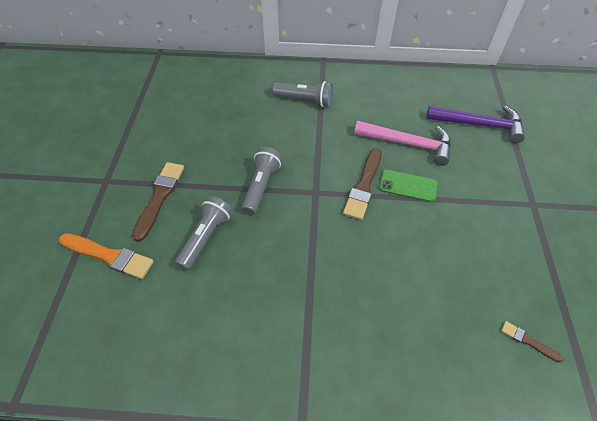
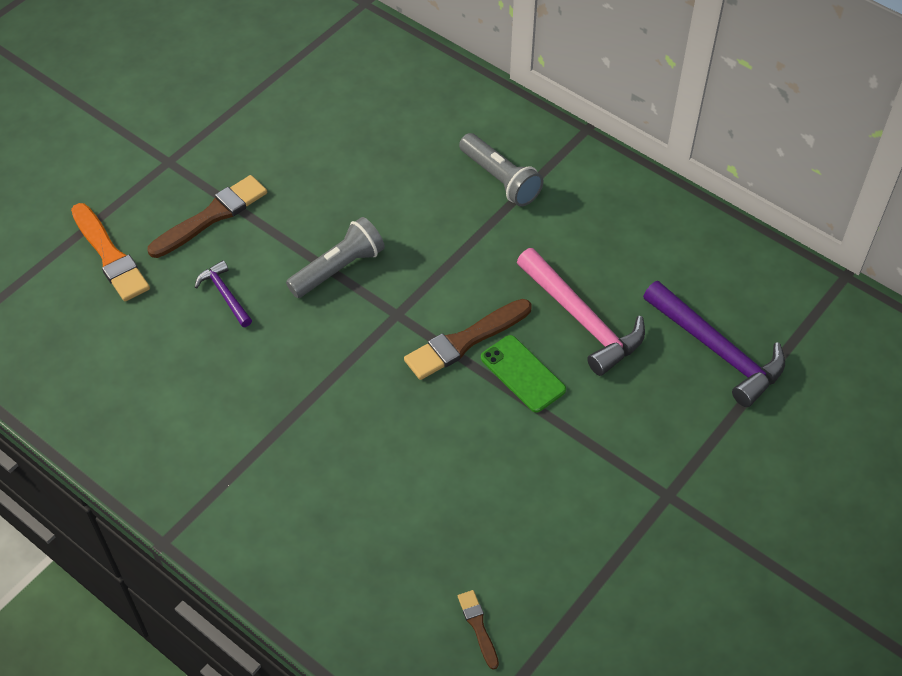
camera: 35 degrees right, 0 degrees up
(206, 237) = (225, 294): grey flashlight -> purple hammer

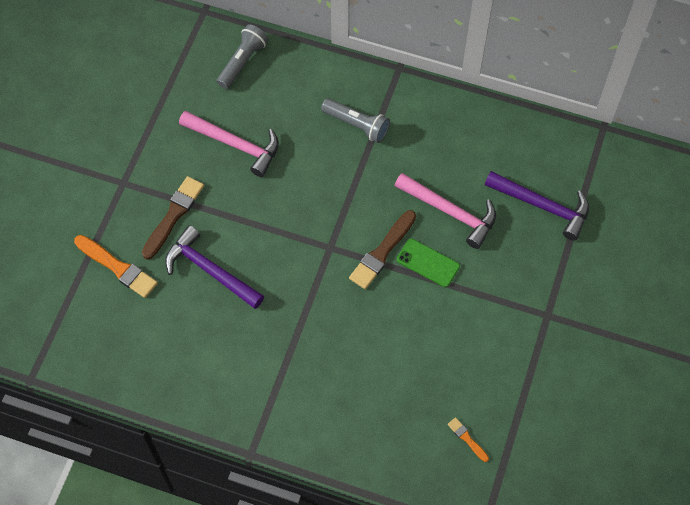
camera: 20 degrees left, 10 degrees up
(225, 294) = (210, 270): purple hammer -> purple hammer, size x1.92
(331, 158) = (235, 144): none -> pink hammer
(338, 269) = (277, 227): grey flashlight -> grey flashlight (242, 62)
(478, 626) = (467, 438): brown brush -> orange brush

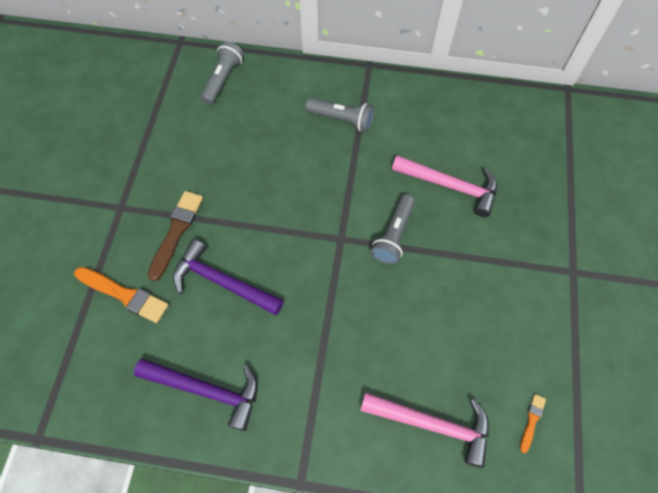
camera: 10 degrees left, 0 degrees up
(235, 144) = (228, 154): pink hammer -> pink hammer (432, 424)
(382, 252) = (393, 235): brown brush -> grey flashlight
(428, 263) = (441, 239): green phone -> none
(467, 438) = (532, 421): orange brush -> orange brush turned 75 degrees clockwise
(543, 206) = (535, 167): purple hammer -> purple hammer (206, 390)

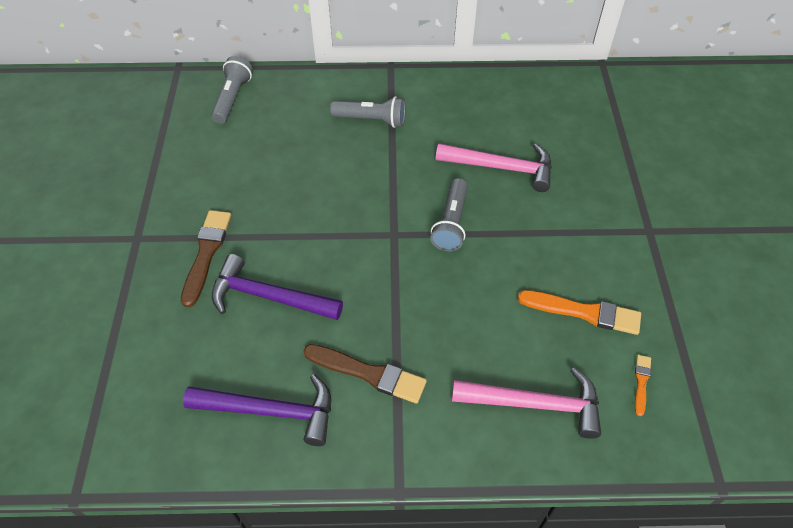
camera: 10 degrees left, 10 degrees down
(124, 295) = (156, 327): orange brush -> orange brush (584, 312)
(294, 370) = (369, 373): none -> brown brush

